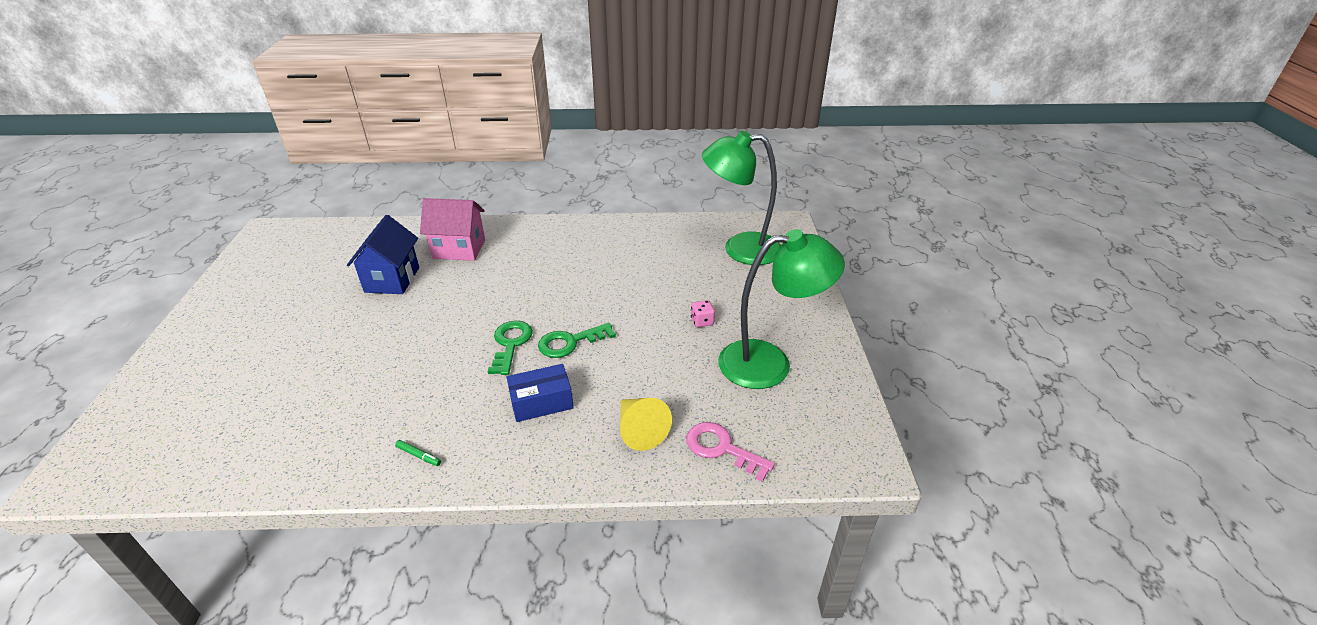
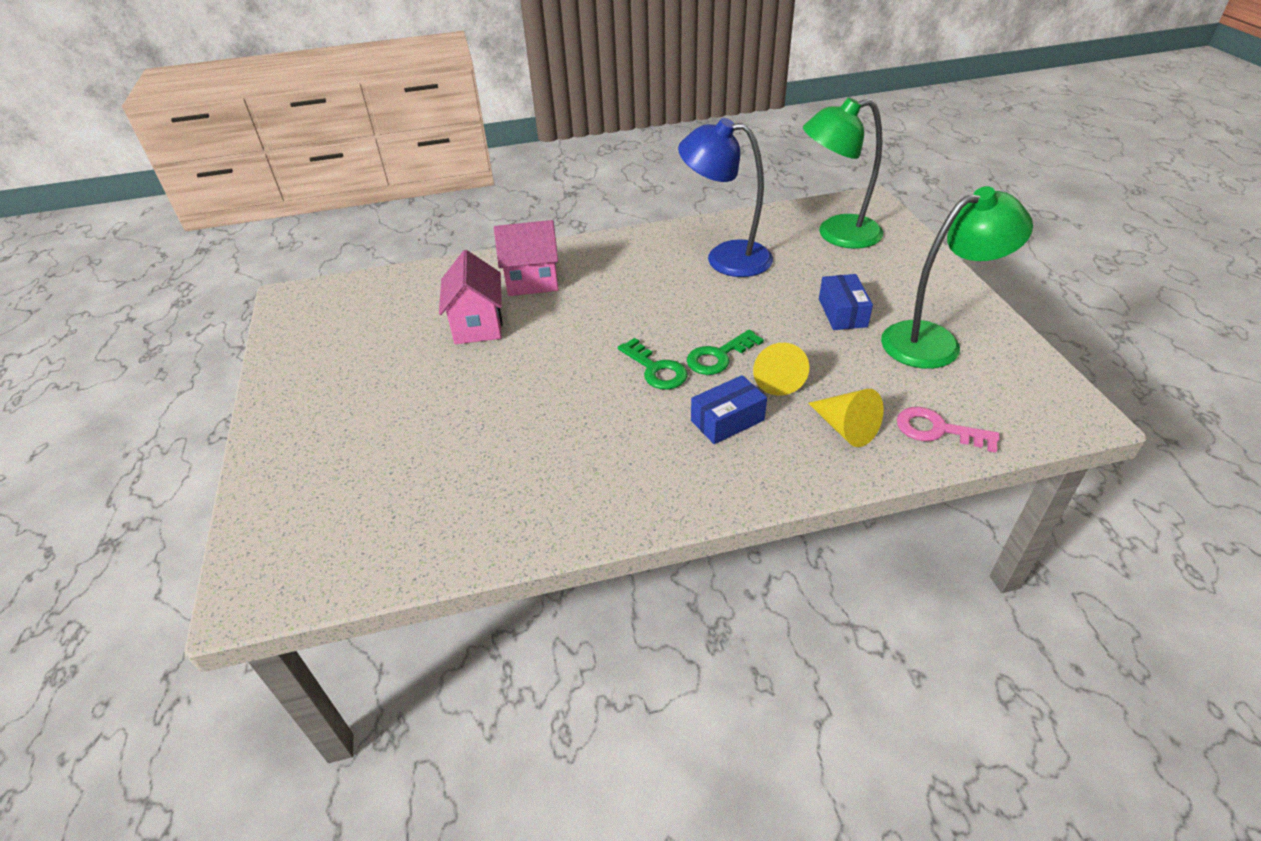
camera: 10 degrees left, 5 degrees up
(392, 280) = (478, 325): blue house -> pink house
(419, 455) = (632, 496): green marker -> none
(510, 344) = (656, 369): green key -> green key turned 150 degrees clockwise
(608, 371) = (776, 378): none -> yellow cone
(630, 254) = (725, 258): none -> blue lamp
(702, 321) = (842, 313): pink dice -> blue box

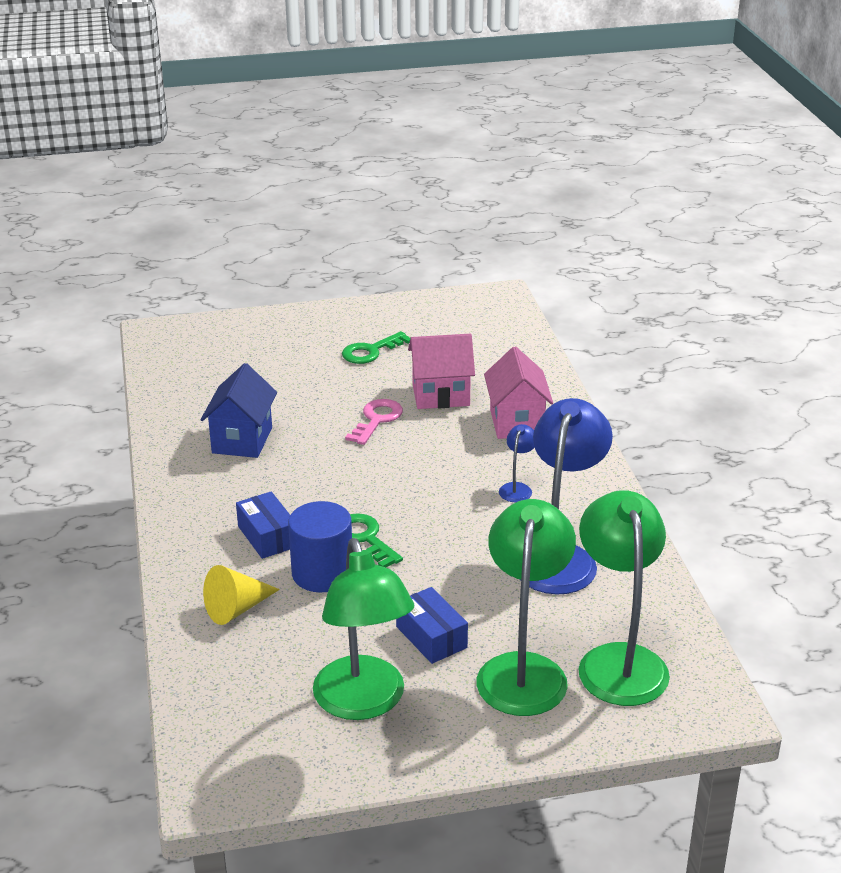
camera: 90 degrees right, 10 degrees down
(549, 462) = (242, 440): none -> blue house
(634, 279) = (517, 488): none -> blue lamp
(656, 369) = (352, 498): green key -> green key (371, 351)
(776, 378) = (322, 573): yellow cone -> blue cylinder
(842, 313) = (431, 637): blue box -> blue box turned 60 degrees clockwise
(863, 270) = (524, 670): none -> green lamp
(937, 430) = (216, 671): pink key -> pink key (376, 420)

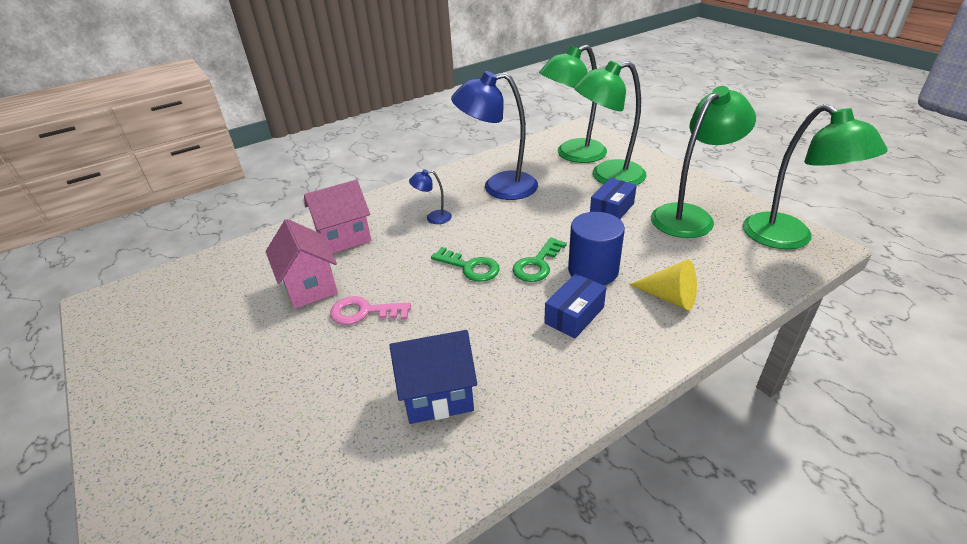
camera: 110 degrees left, 5 degrees up
(246, 767) = (788, 238): none -> green lamp
(371, 351) = (225, 360): green key -> green key (470, 267)

